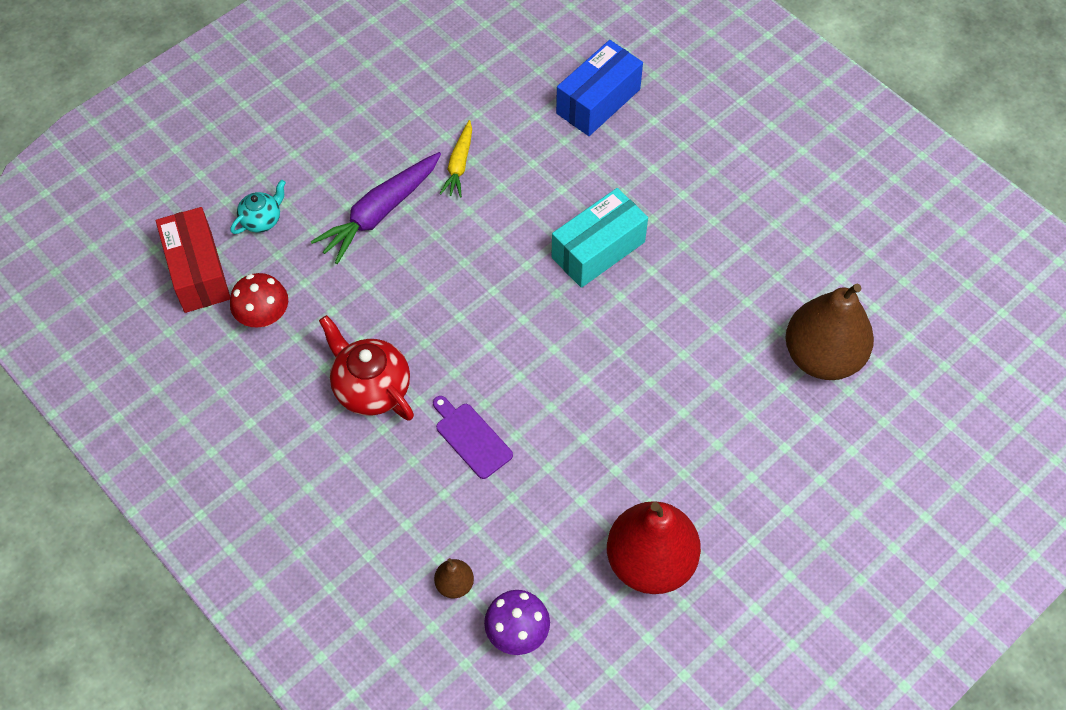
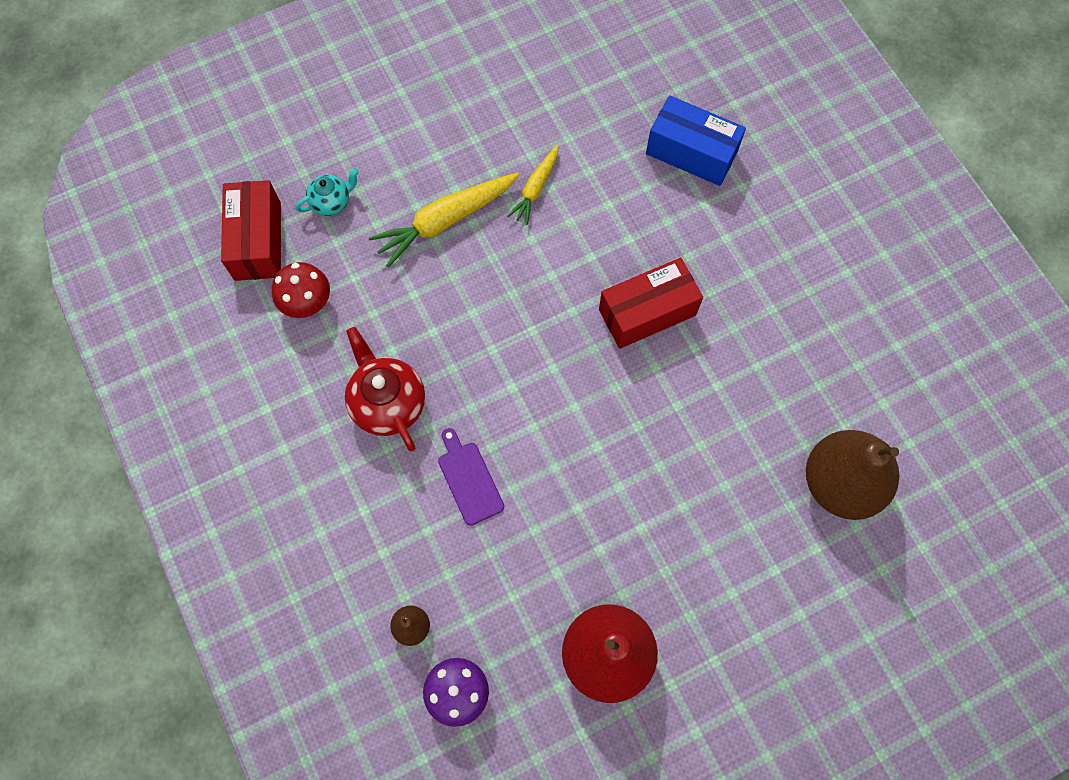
camera: 15 degrees right, 10 degrees up
(380, 213) = (445, 221): purple carrot -> yellow carrot
(598, 101) = (691, 152): blue box -> blue box turned 60 degrees clockwise
(598, 249) = (647, 312): turquoise box -> red box

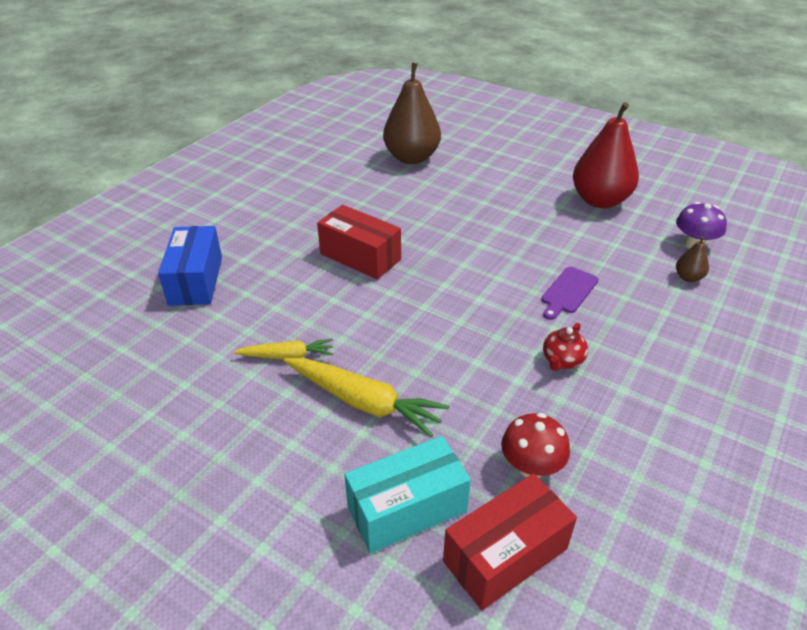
camera: 120 degrees left, 30 degrees down
(331, 202) = (407, 509): turquoise teapot -> turquoise box
(388, 403) = (562, 360): red teapot -> red teapot, size x0.58

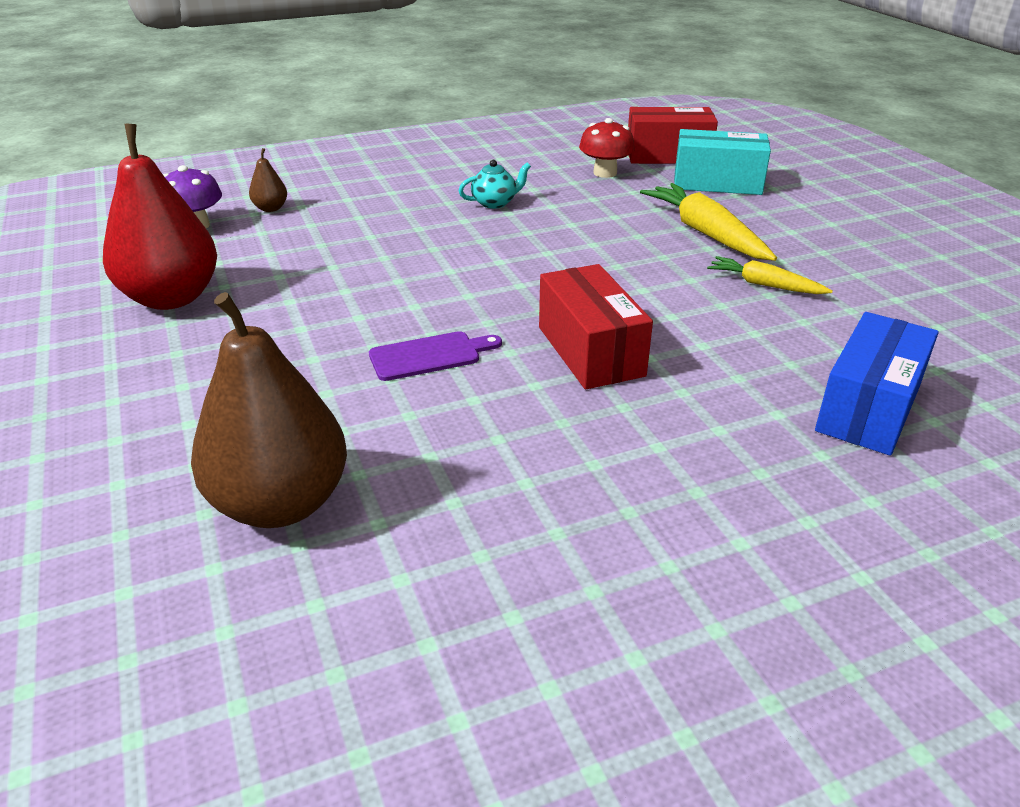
camera: 145 degrees left, 5 degrees down
(562, 360) = (495, 203): red teapot -> turquoise teapot
(568, 292) = (401, 236): purple cutting board -> purple cutting board (429, 355)

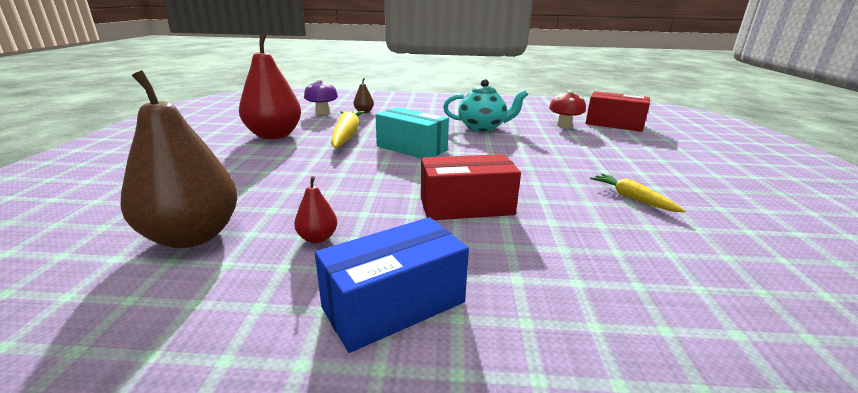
camera: 25 degrees right, 10 degrees down
(429, 355) = (365, 186): purple cutting board -> none
(453, 452) = (317, 238): none -> red pear
(495, 203) = (482, 127): turquoise teapot -> turquoise teapot, size x1.73
(590, 351) = (466, 206): red box -> red box turned 75 degrees clockwise
(706, 233) = (608, 163): yellow carrot -> yellow carrot (346, 136)
(717, 183) = (638, 141): turquoise box -> turquoise box (411, 148)
(868, 408) = (669, 303): blue box -> blue box (394, 305)

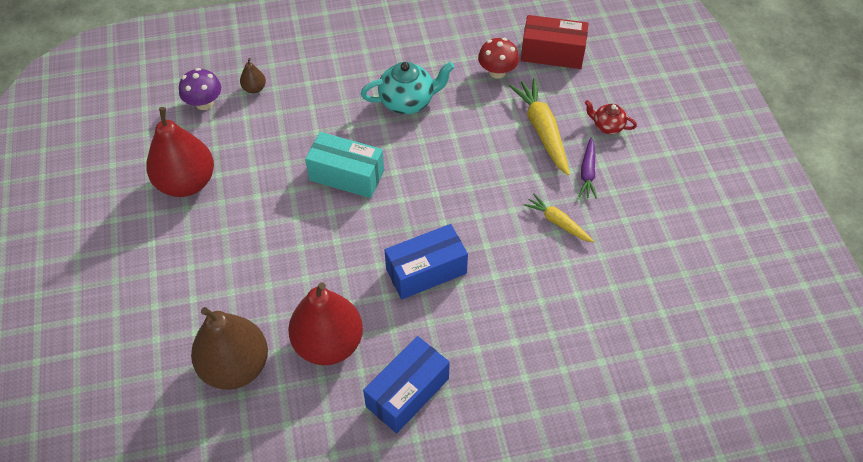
camera: 15 degrees left, 30 degrees up
(317, 238) = (328, 343): red pear -> red pear, size x2.35
(346, 136) = (266, 163): yellow carrot -> yellow carrot (542, 130)
(466, 206) = (426, 271): red box -> blue box
(662, 175) = (587, 172): none -> purple carrot
(677, 156) = (607, 126): none -> red teapot

